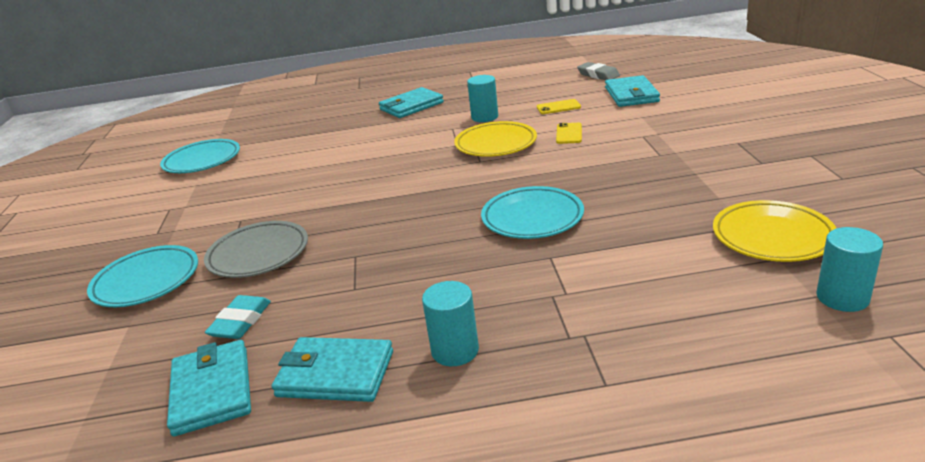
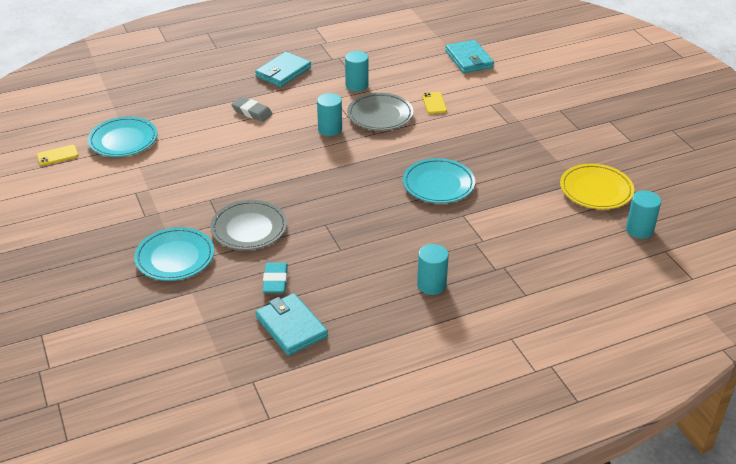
camera: 20 degrees left, 10 degrees up
(335, 374) = (365, 307): turquoise wallet -> none
(428, 156) = (330, 129): none -> turquoise cylinder
(496, 144) = (380, 115): yellow plate -> grey plate
(558, 107) = (414, 73): yellow phone -> yellow phone (57, 155)
(598, 75) = (434, 34): grey eraser -> grey eraser (252, 112)

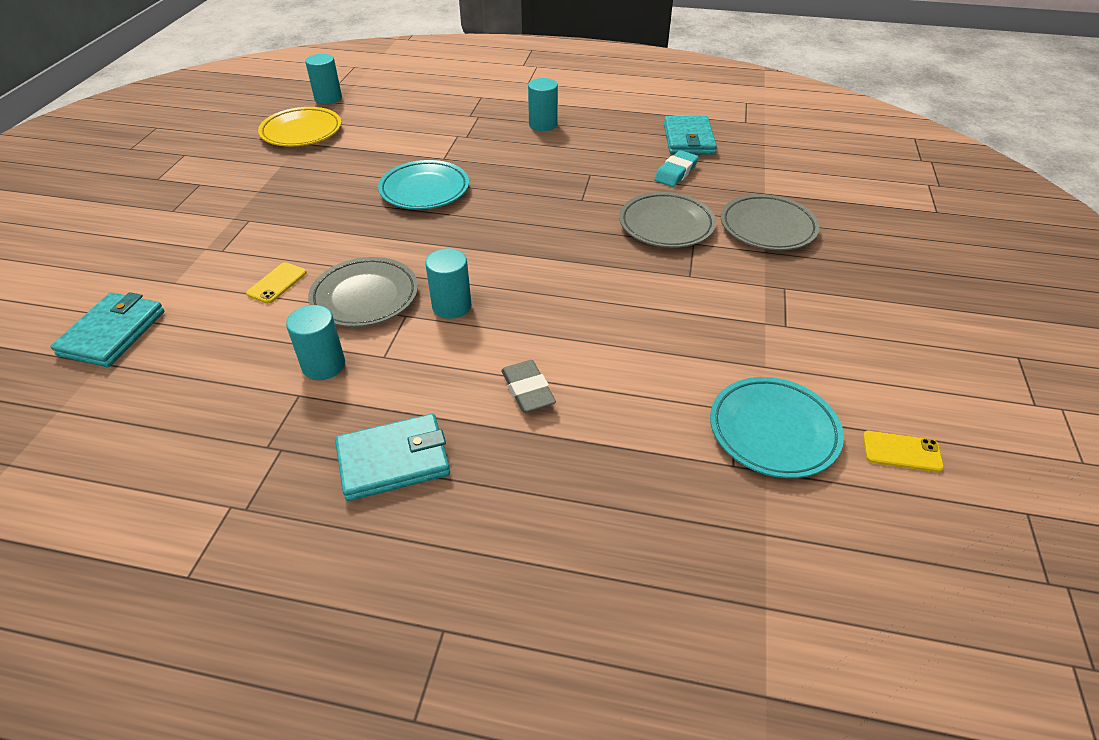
camera: 145 degrees left, 5 degrees up
(175, 258) = (767, 227): turquoise plate -> grey plate

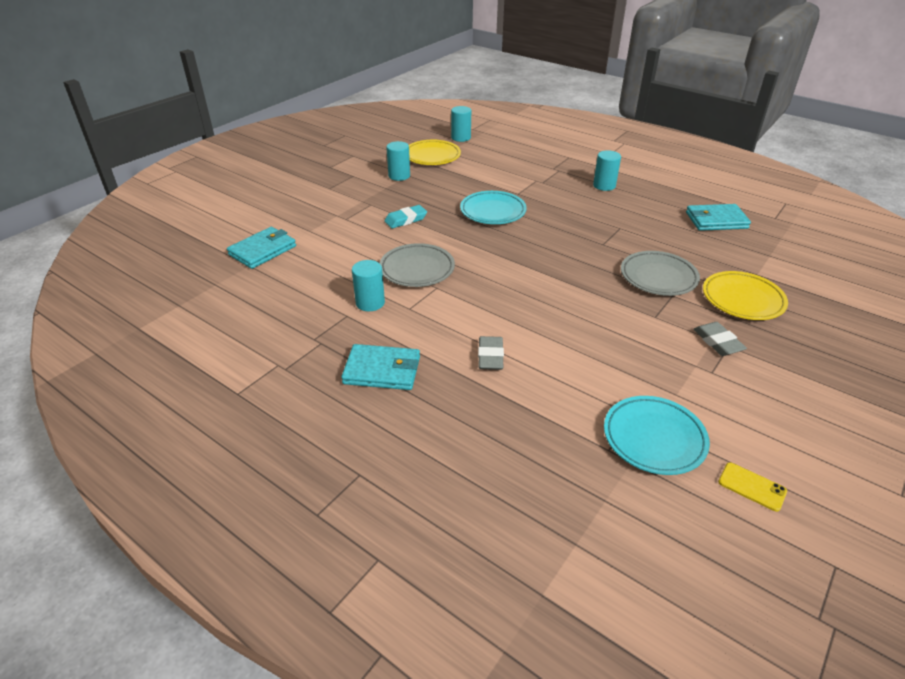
camera: 25 degrees right, 5 degrees down
(277, 283) = (368, 246): yellow phone -> none
(451, 306) = (469, 290): turquoise cylinder -> turquoise cylinder (399, 176)
(675, 172) = (690, 242): turquoise eraser -> turquoise eraser (406, 220)
(688, 139) = (716, 220): turquoise wallet -> turquoise wallet turned 60 degrees clockwise
(767, 227) = (742, 299): grey plate -> yellow plate
(771, 287) = (718, 342): none -> grey eraser

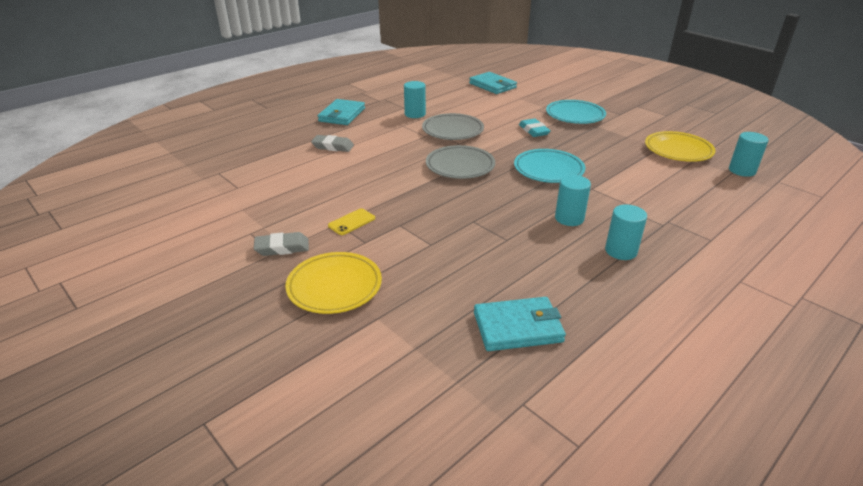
camera: 100 degrees right, 5 degrees down
(399, 176) = (623, 132): turquoise cylinder -> turquoise cylinder (569, 218)
(654, 438) = (211, 190): turquoise plate -> turquoise plate (575, 115)
(658, 277) = (398, 241): grey plate -> grey plate (460, 166)
(716, 220) = (518, 327): turquoise wallet -> turquoise wallet turned 75 degrees clockwise
(752, 486) = (139, 216): yellow phone -> yellow phone (351, 222)

